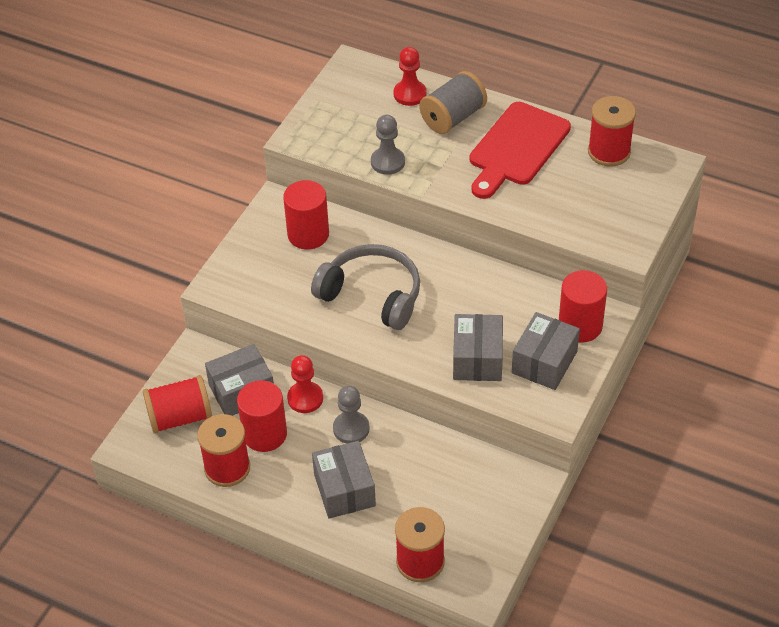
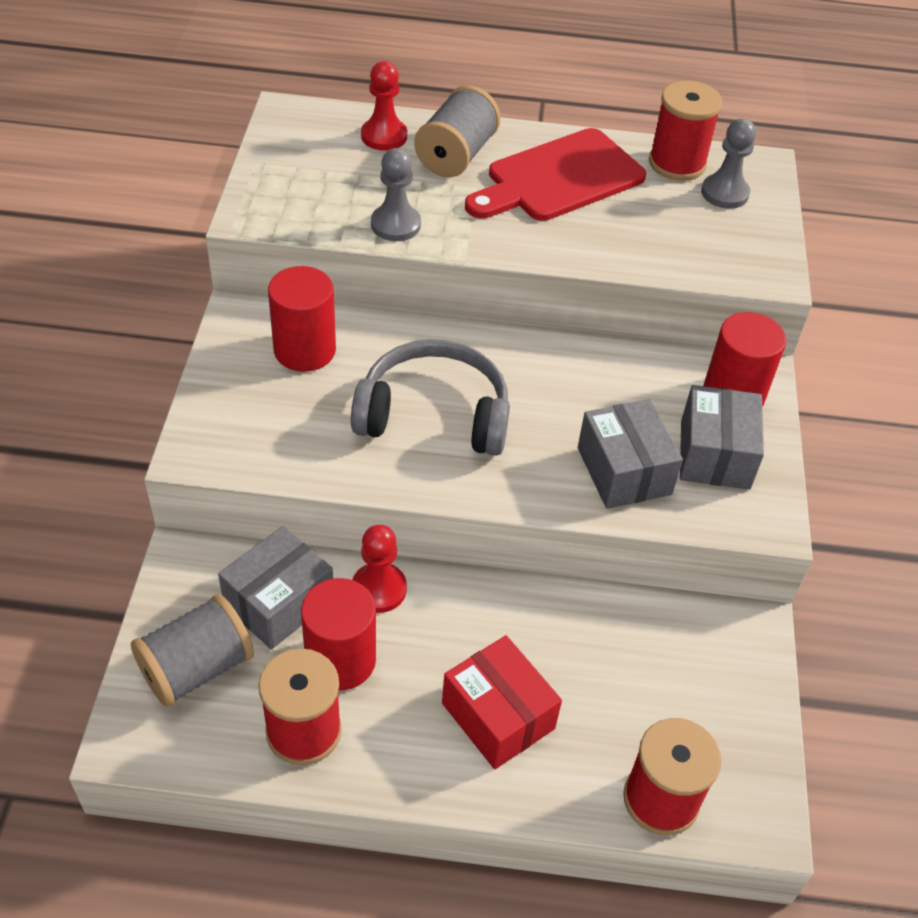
camera: 25 degrees left, 0 degrees up
(180, 417) = (197, 668): red spool -> grey spool
(344, 490) = (498, 716): grey box -> red box
(351, 429) = (466, 618): grey pawn -> grey pawn (724, 193)
(516, 148) = (559, 178): red cutting board -> red cutting board turned 45 degrees clockwise

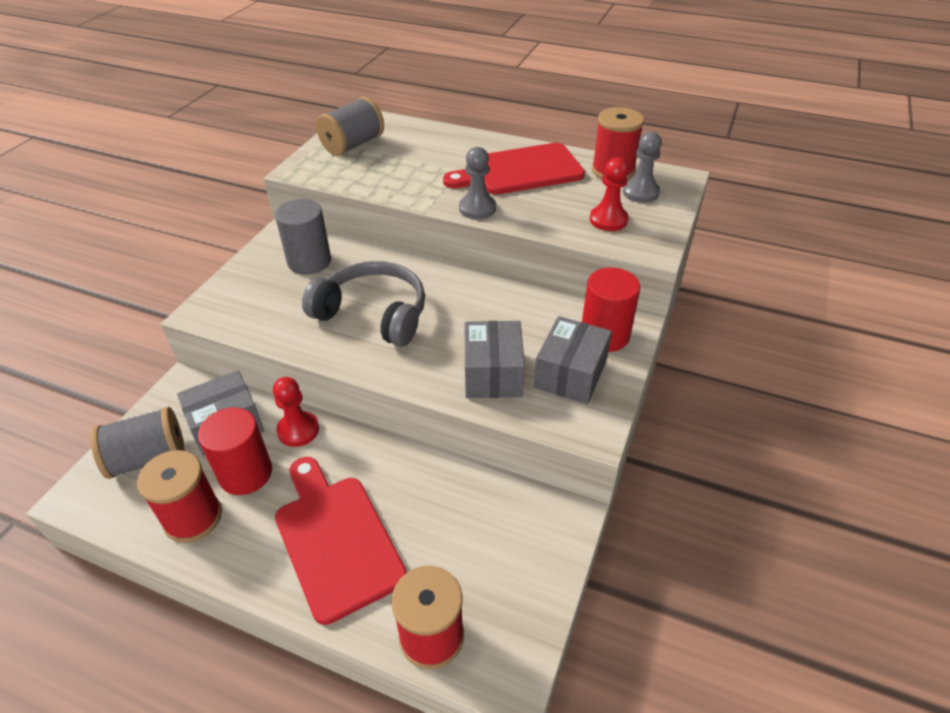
camera: 20 degrees right, 5 degrees down
(304, 350) = (309, 261): red cylinder -> grey cylinder
(384, 136) = (413, 135): red pawn -> red pawn (608, 220)
(395, 225) = (390, 185): grey pawn -> grey pawn (477, 208)
(456, 155) = (455, 150): grey spool -> grey spool (353, 145)
(498, 716) = (336, 539): red box -> red cutting board

